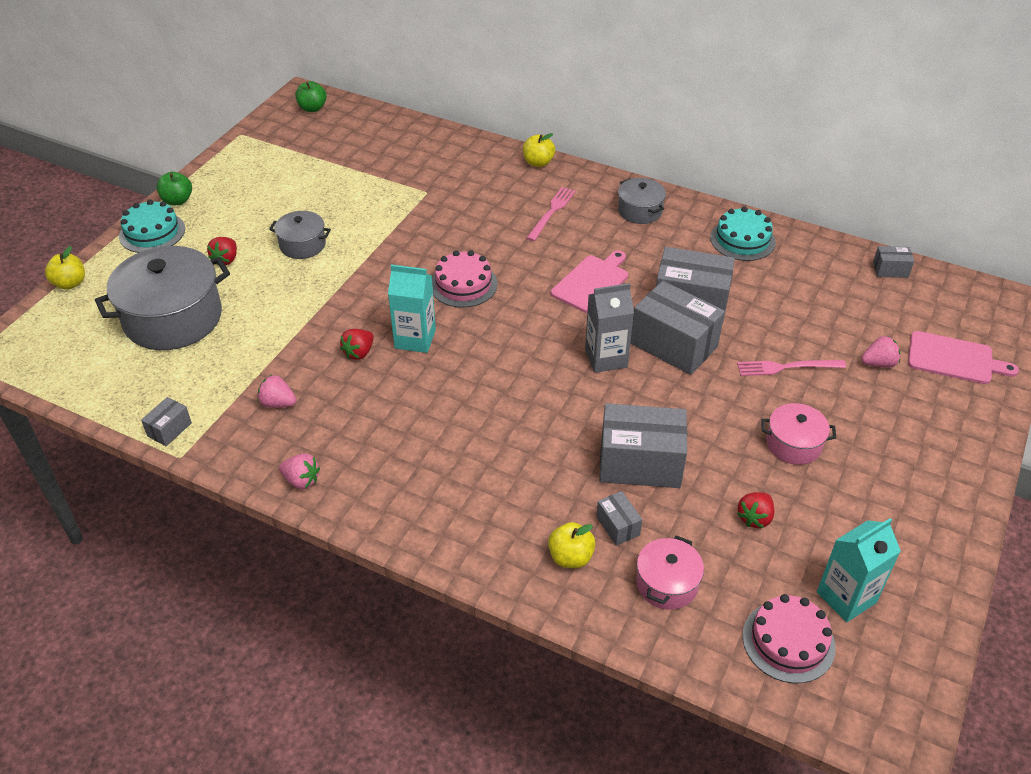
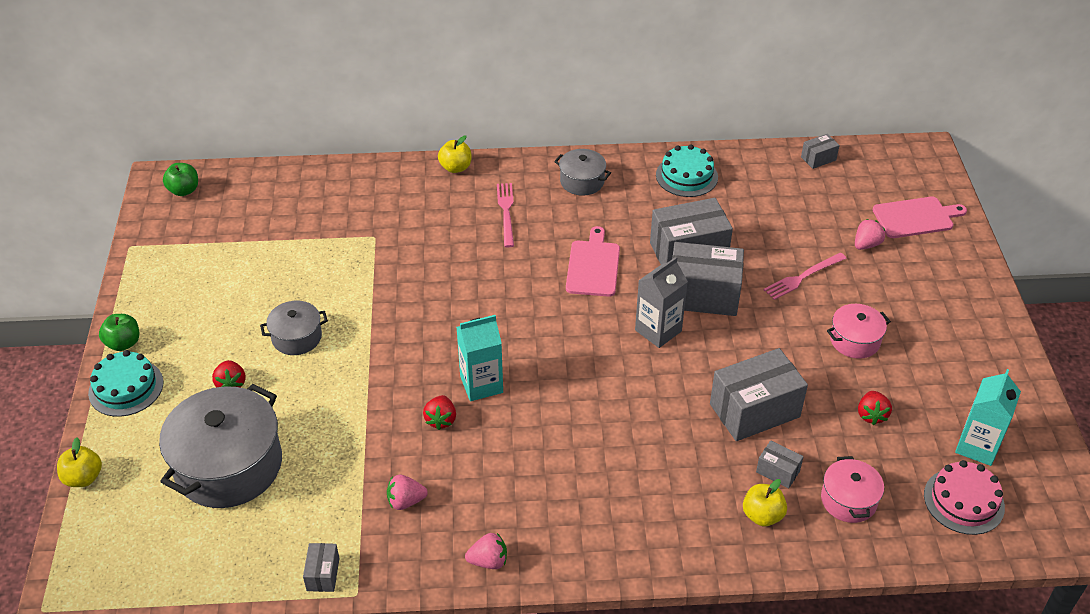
camera: 30 degrees left, 0 degrees up
(463, 284) = (483, 314): pink cake -> none

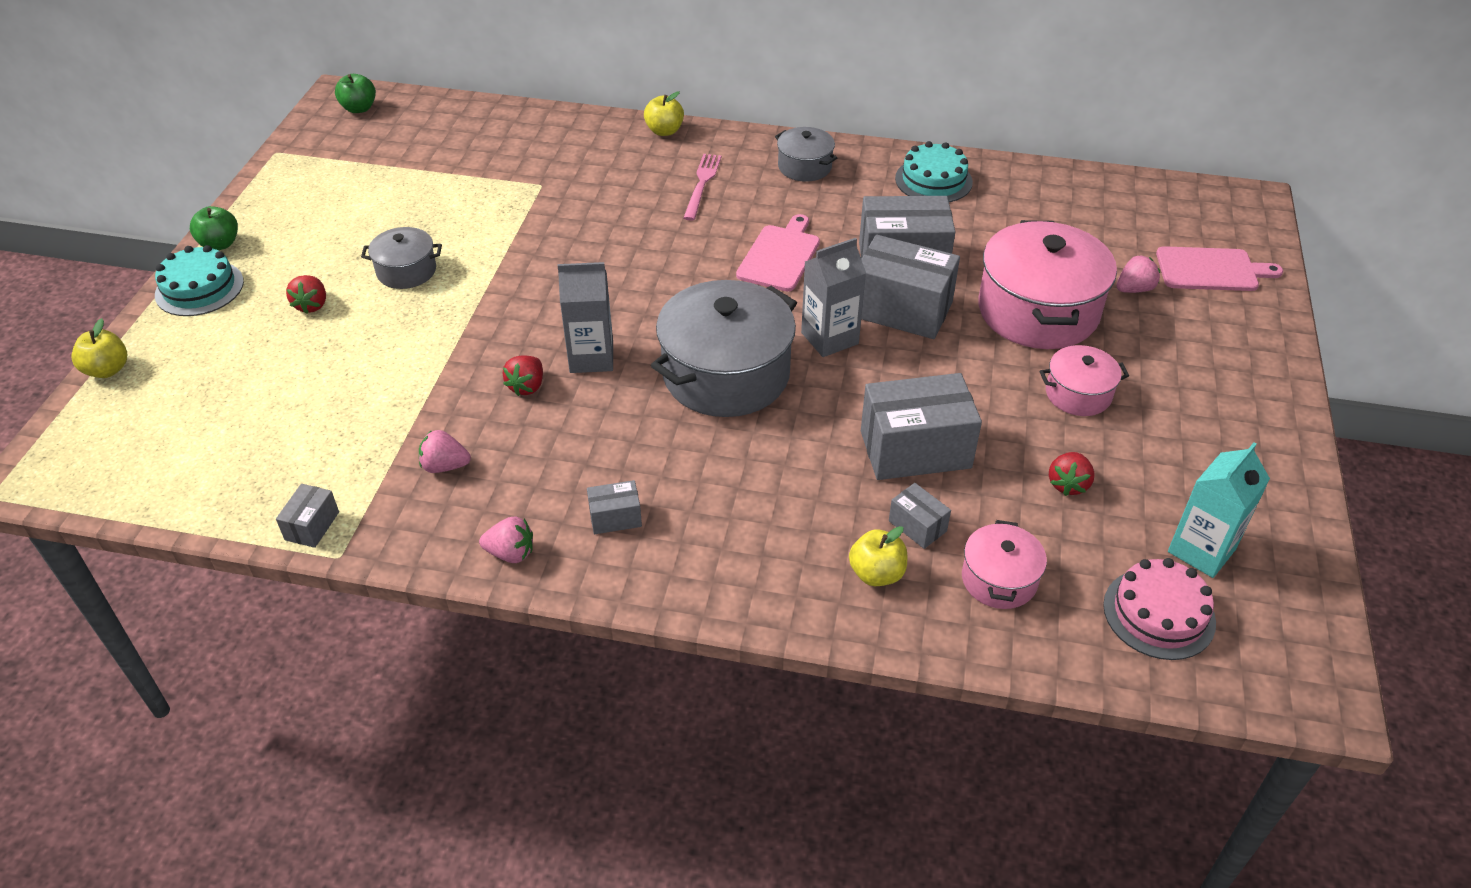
camera: 15 degrees right, 0 degrees up
(228, 465) = (266, 388): grey pot -> grey pot (726, 374)
(481, 384) = (591, 357): turquoise carton -> grey carton
(803, 277) = (1038, 311): pink fork -> pink pot
(818, 158) = (1106, 187): grey box -> grey box (615, 518)

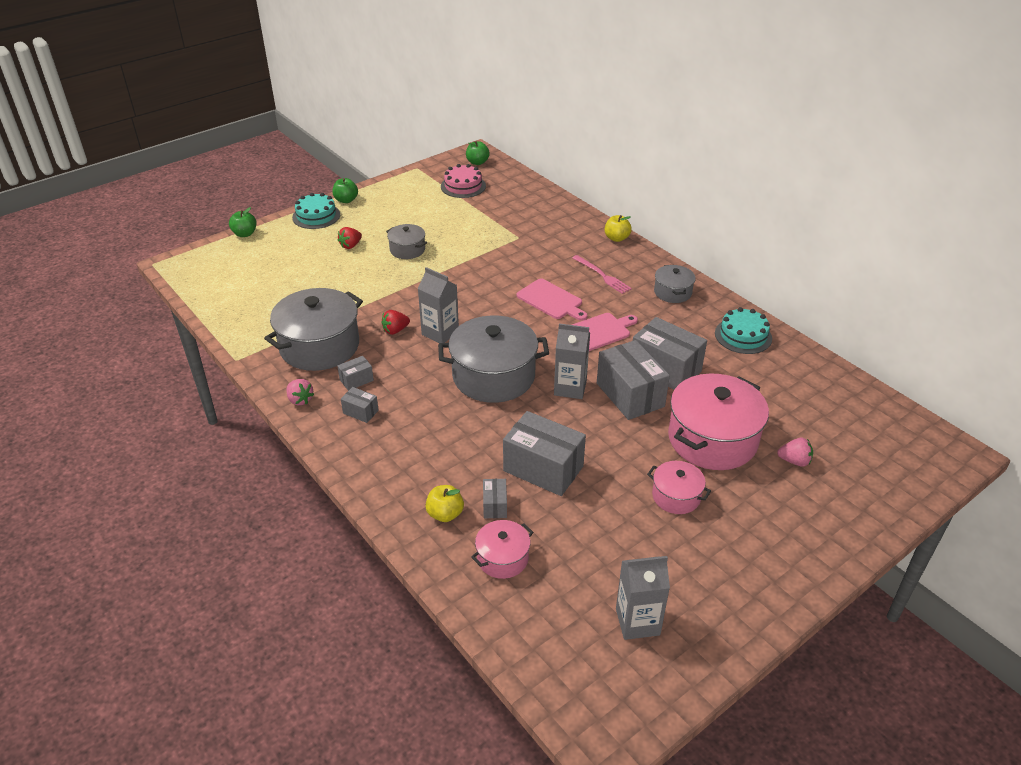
camera: 40 degrees right, 5 degrees down
(107, 370) = (245, 234): yellow apple -> green apple
(312, 526) = (241, 341): grey box -> grey box (356, 380)
(445, 466) = (319, 346): pink strawberry -> grey pot
(702, 184) = (602, 275): pink fork -> pink fork turned 90 degrees clockwise
(1068, 484) = (605, 538): red strawberry -> none
(1159, 613) = (567, 634): pink cake -> pink cake (463, 186)
(1201, 550) = (637, 622): turquoise carton -> grey carton
(1211, 270) = (867, 479): pink cutting board -> pink cutting board (551, 300)

